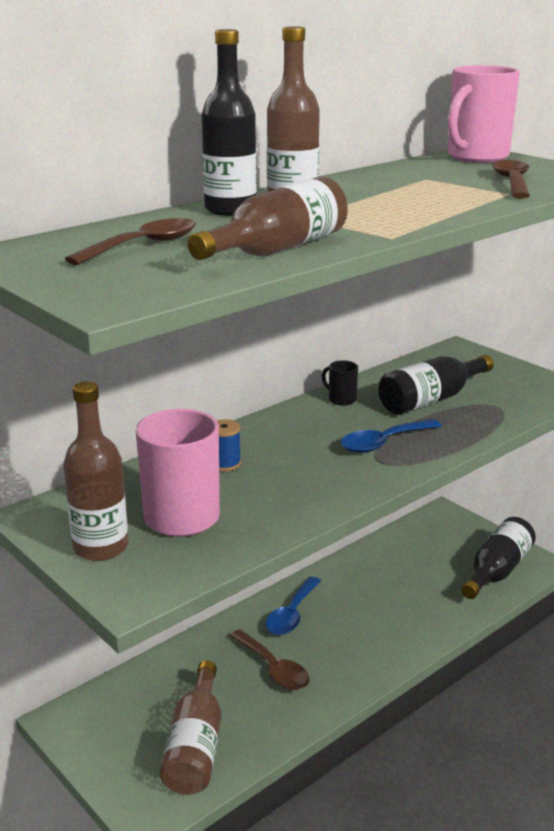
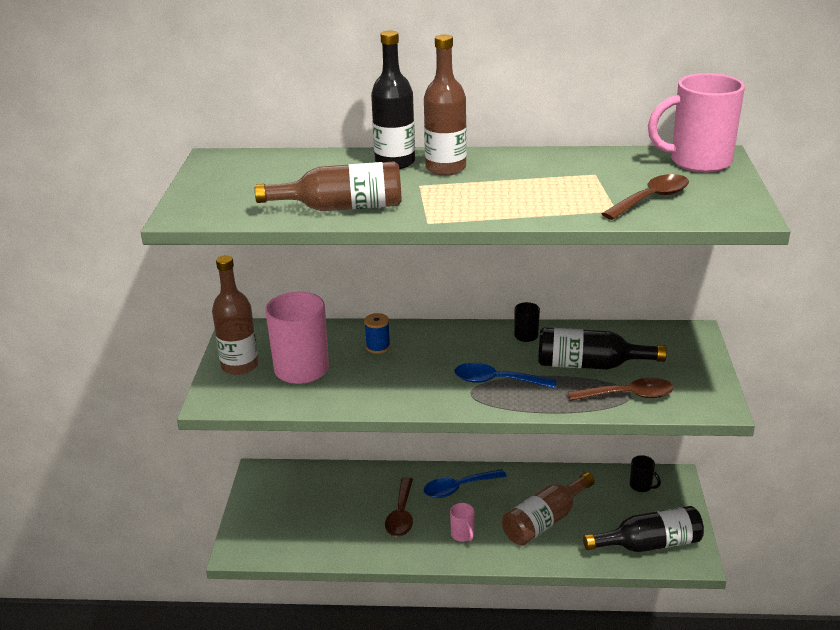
camera: 45 degrees right, 5 degrees up
(143, 246) = (285, 177): brown spoon -> brown spoon (628, 395)
(195, 746) = (302, 531): brown bottle -> brown bottle (544, 521)
(353, 651) = (463, 535): none -> pink mug
(430, 531) = (641, 486): none -> black mug

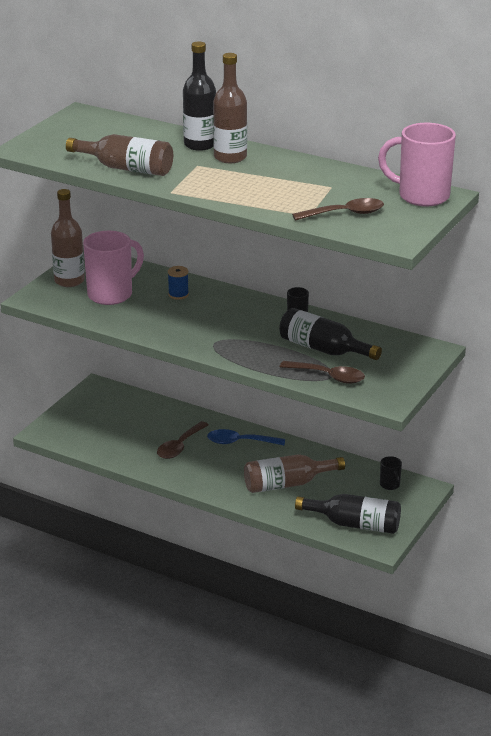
camera: 25 degrees right, 0 degrees up
(463, 535) = (214, 473): pink mug -> none
(497, 381) = (242, 340): blue spoon -> none

